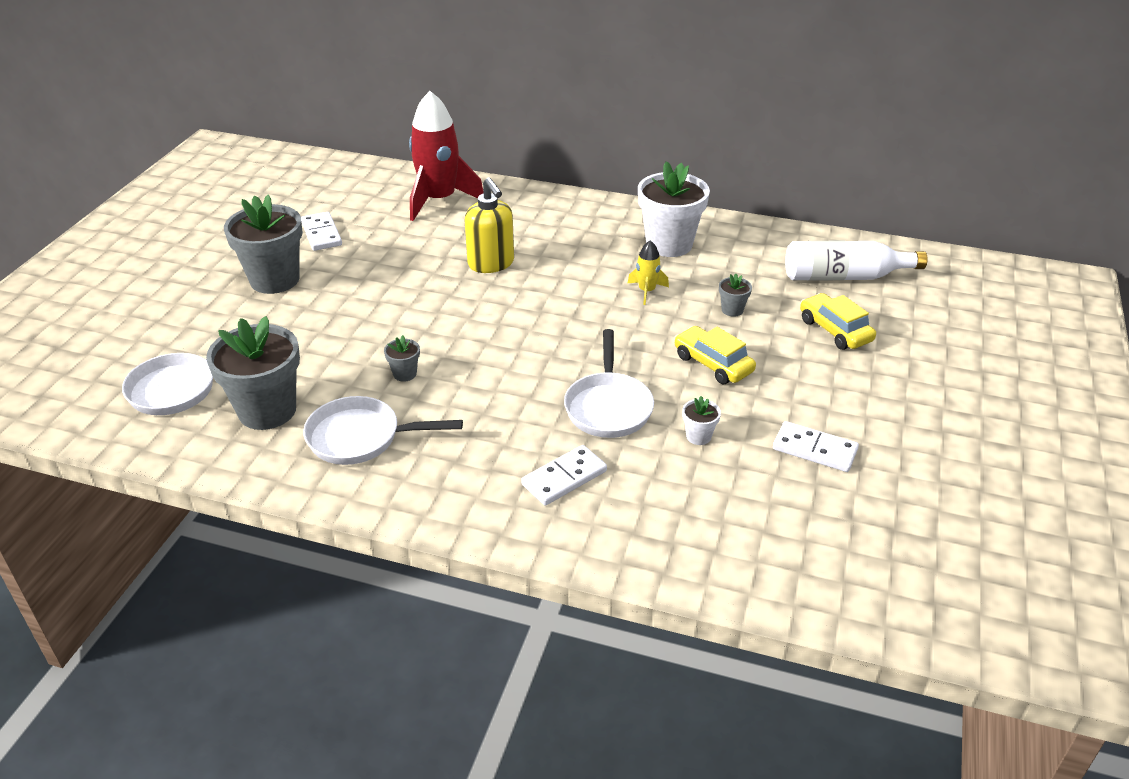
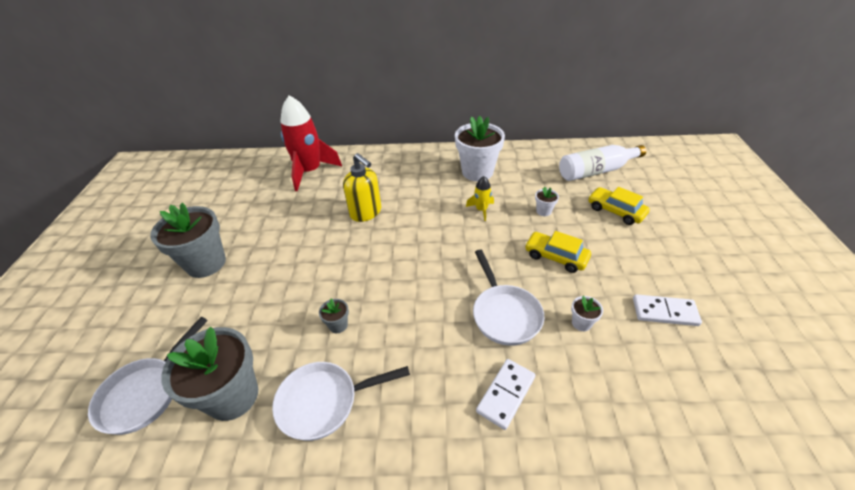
camera: 15 degrees left, 5 degrees up
(321, 234) = (232, 216): white domino -> none
(732, 310) = (543, 211): grey flower pot -> white flower pot

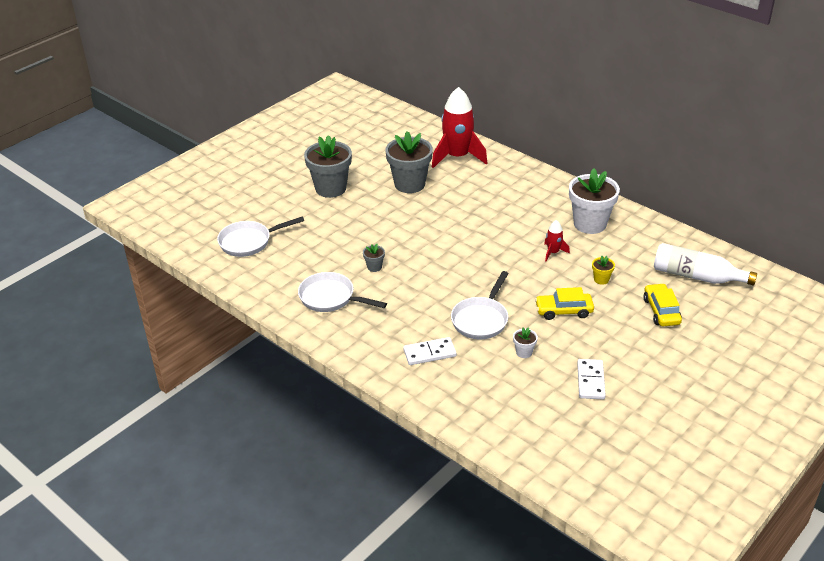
camera: 40 degrees right, 5 degrees down
(233, 396) = (289, 268): grey flower pot -> grey flower pot (409, 184)
(366, 212) = (465, 209): yellow soap dispenser -> none
(481, 210) = (553, 252): yellow rocket -> red rocket
(543, 211) = (601, 279): white flower pot -> yellow flower pot
(555, 257) = (564, 311): yellow car -> yellow car turned 75 degrees counterclockwise
(664, 312) = (590, 381): white domino -> white domino turned 45 degrees clockwise

